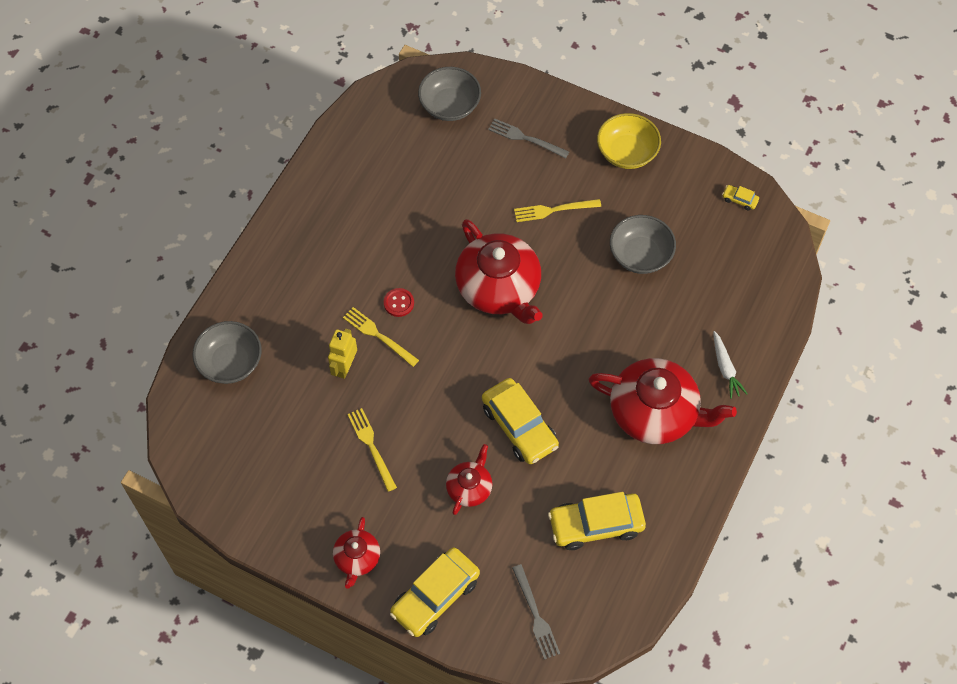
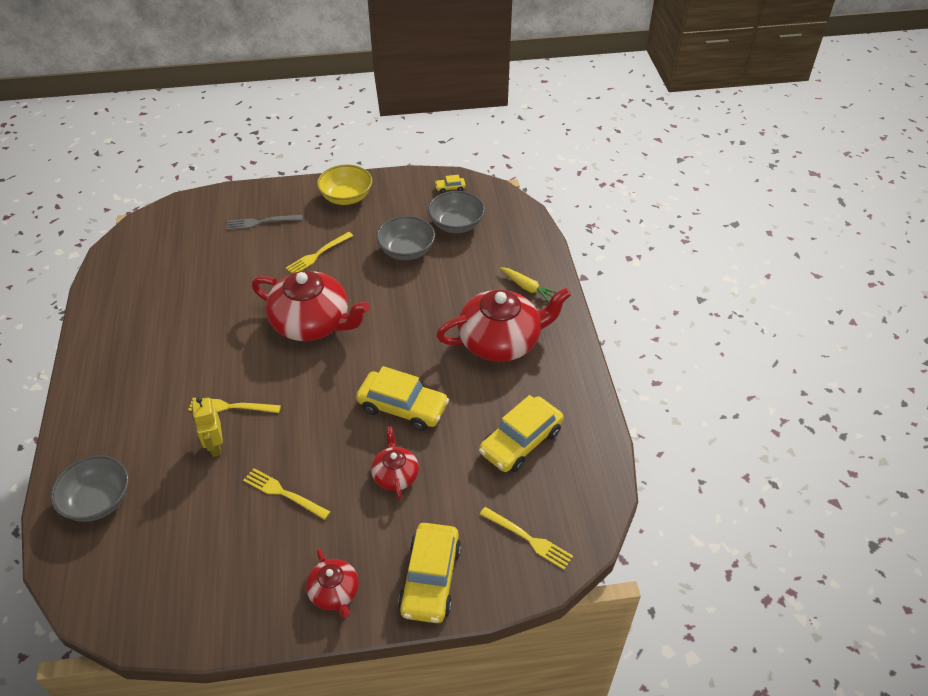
camera: 35 degrees left, 15 degrees down
(399, 303) = (233, 375): red button -> none
(450, 105) = (183, 228): grey bowl -> grey bowl (456, 224)
(535, 615) = (528, 539): grey fork -> yellow fork
(725, 368) = (527, 287): white carrot -> yellow carrot

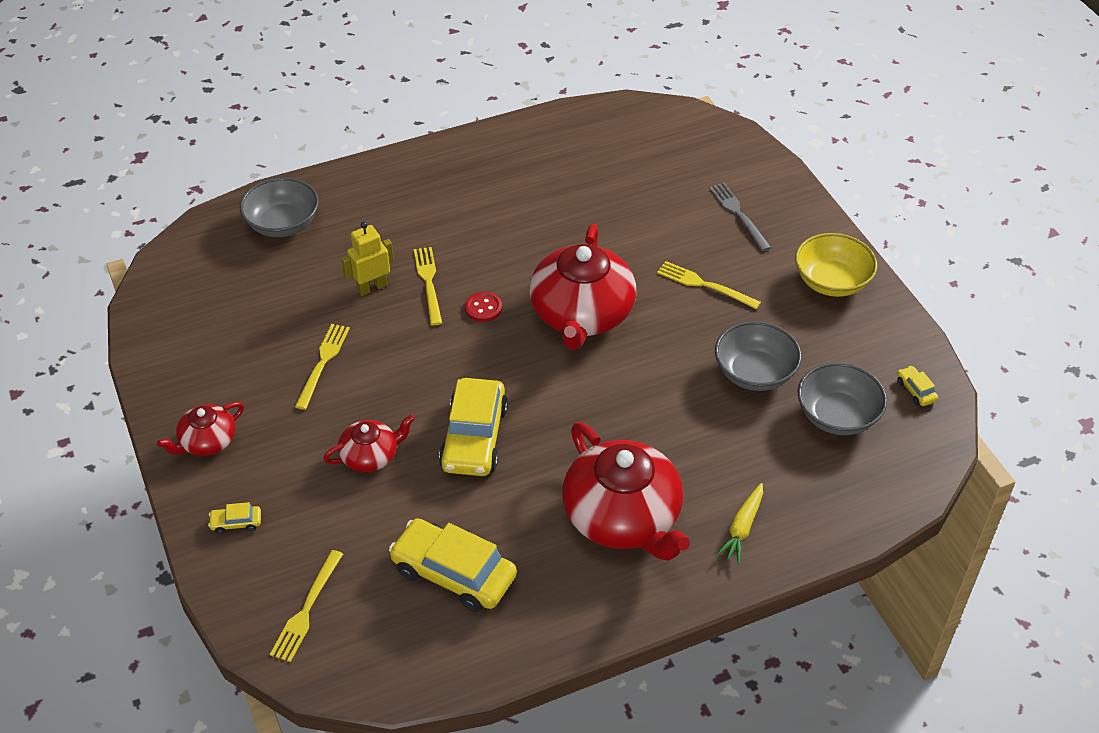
camera: 75 degrees right, 0 degrees up
(277, 378) = (483, 308): none -> red button
(430, 579) = (236, 523): yellow car -> yellow car, size x0.42

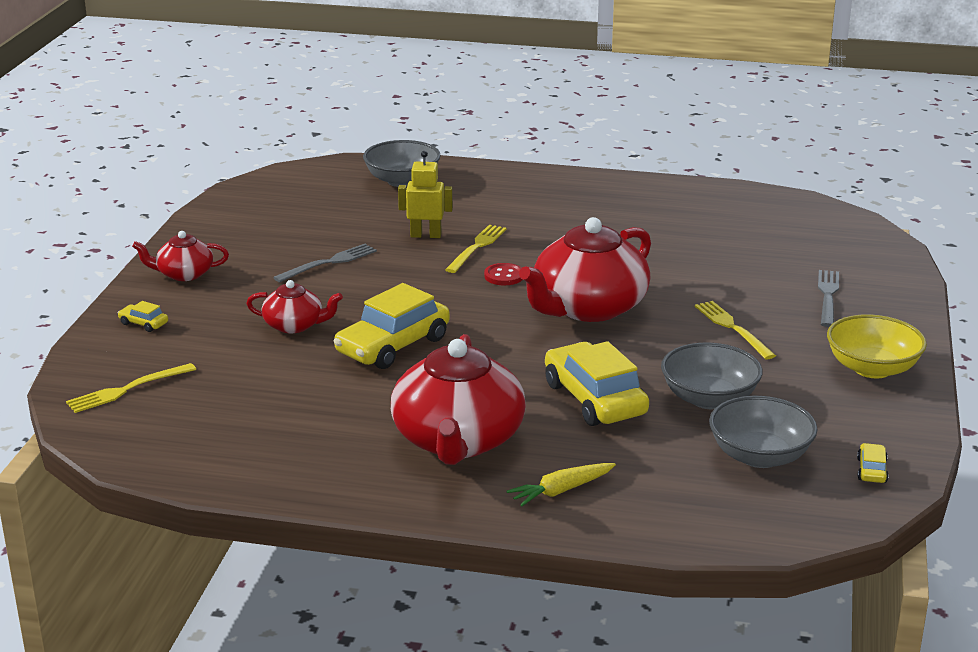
camera: 35 degrees right, 20 degrees down
(323, 363) = (329, 263): yellow fork -> grey fork
(453, 573) = (267, 415): yellow car -> yellow car (594, 399)

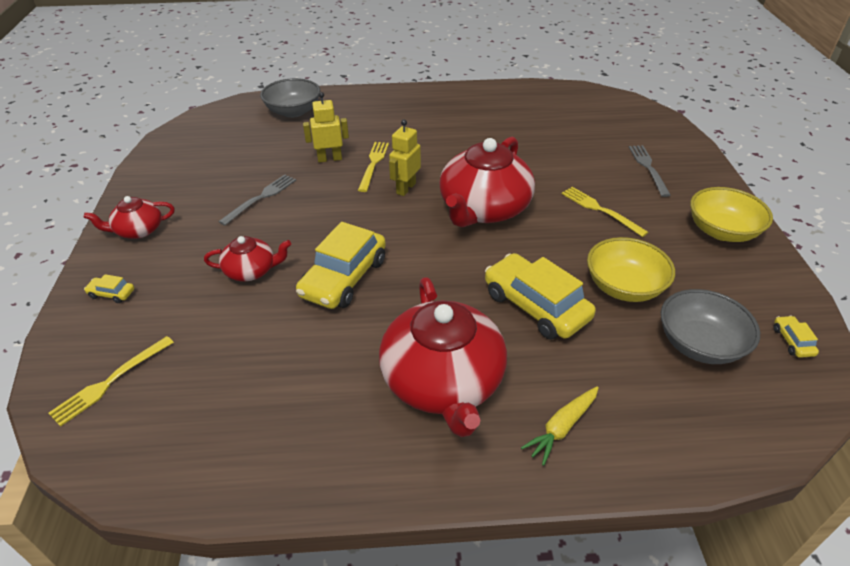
camera: 15 degrees left, 15 degrees up
(504, 276) = (405, 188): red button -> yellow robot
(709, 398) = (624, 287): grey bowl -> yellow bowl

